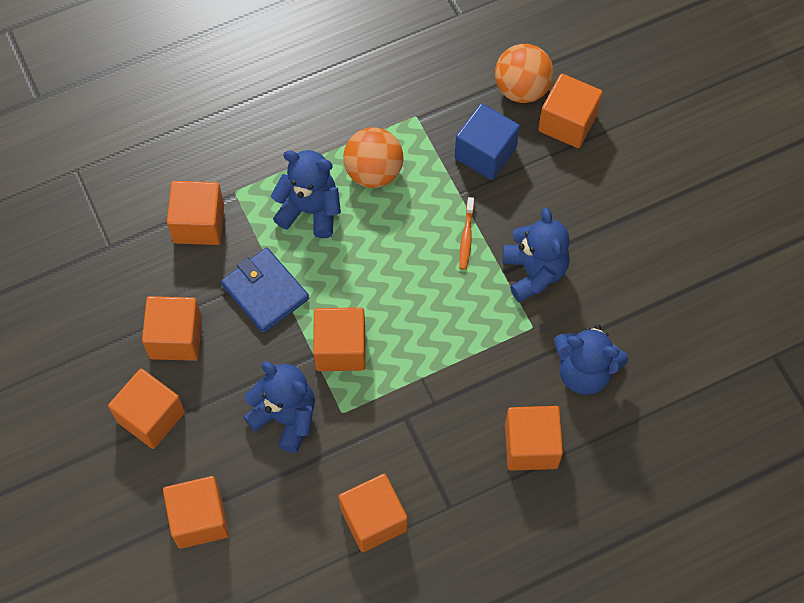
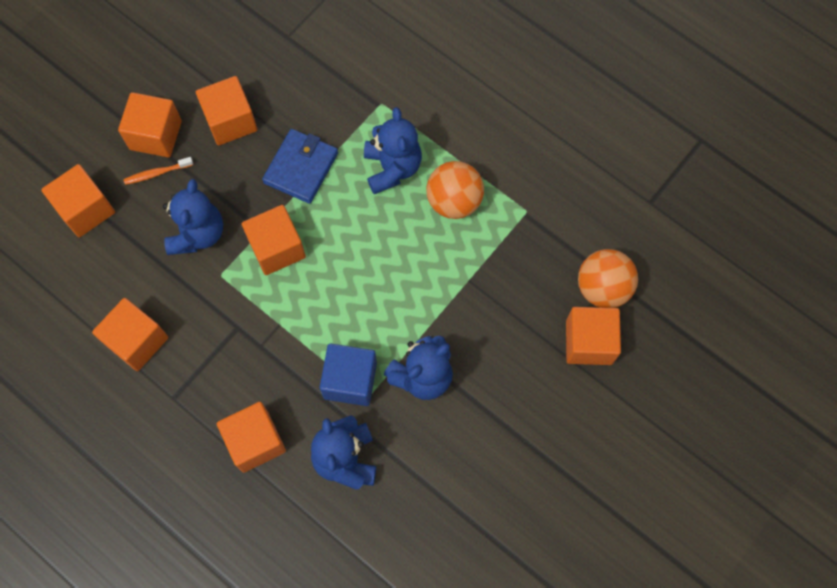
camera: 65 degrees right, 5 degrees up
(199, 223) = (338, 90): orange cube -> none
(466, 237) = (428, 304): orange toothbrush -> orange toothbrush (157, 173)
(485, 153) = (520, 284): blue cube -> blue cube (350, 380)

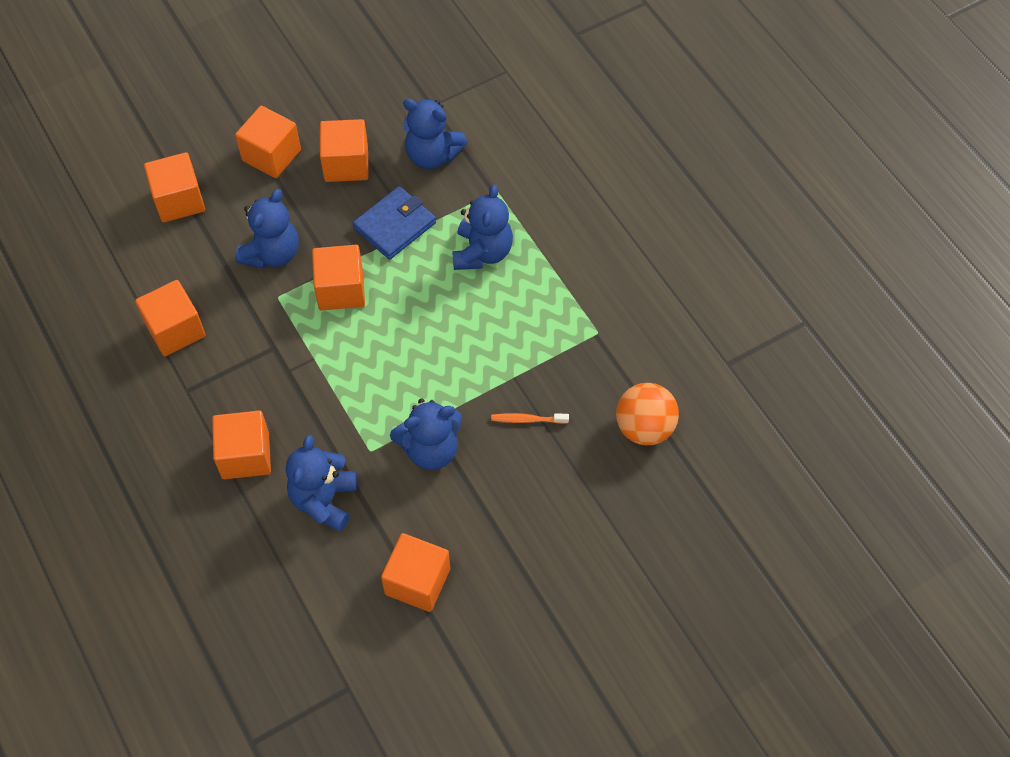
camera: 20 degrees right, 10 degrees down
(157, 173) = (258, 189): orange toothbrush -> orange toothbrush (527, 420)
(307, 86) = (432, 155): none -> blue teddy bear
(350, 380) = (359, 431): blue cube -> none
(454, 201) = (529, 301): orange ball -> none
(589, 342) = (609, 473): orange cube -> orange cube (417, 581)

